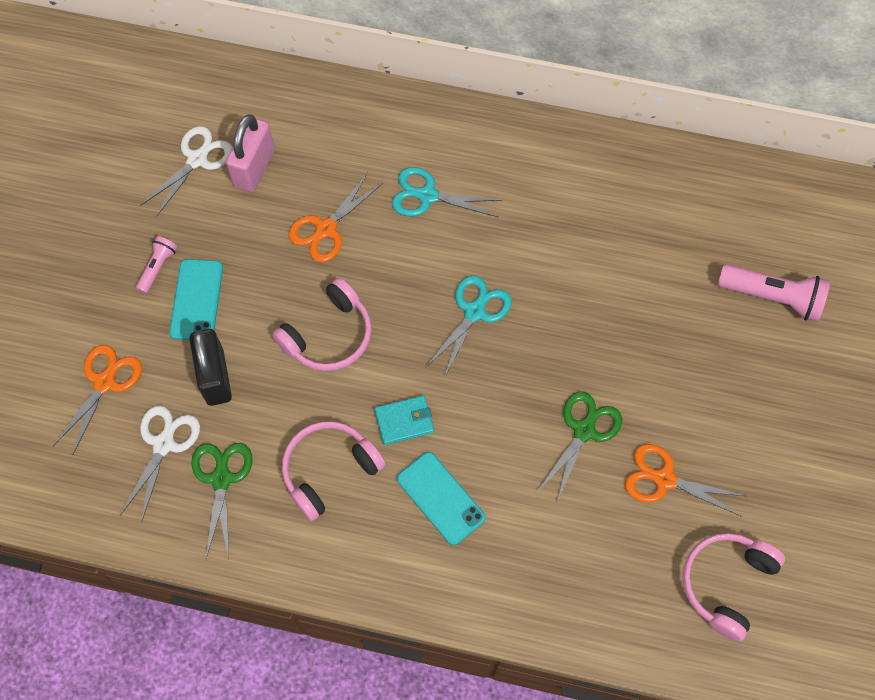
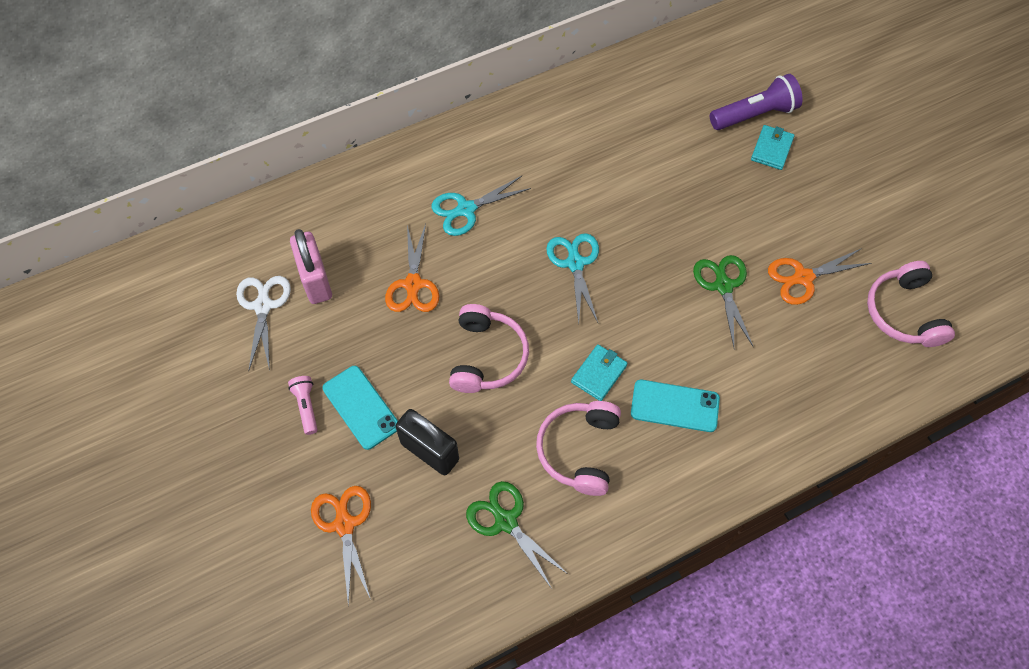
camera: 40 degrees left, 5 degrees down
(163, 444) = (436, 532): white scissors -> none
(755, 342) = (771, 149): none -> turquoise wallet
(773, 297) = (755, 114): pink flashlight -> purple flashlight

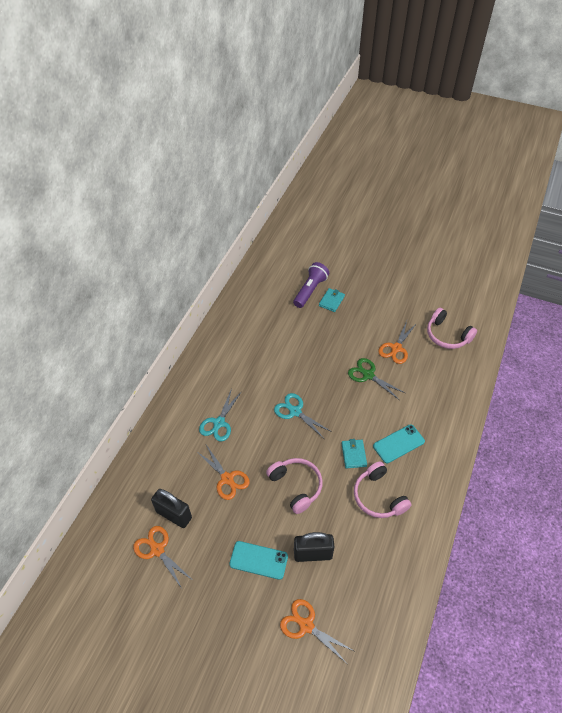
camera: 40 degrees left, 10 degrees down
(263, 306) = (157, 550): white scissors -> orange scissors
(306, 406) = (230, 583): pink flashlight -> none
(315, 280) = (174, 515): pink padlock -> black padlock
(506, 521) = (378, 557): green scissors -> none
(771, 149) = (331, 301): turquoise wallet -> turquoise wallet turned 45 degrees clockwise

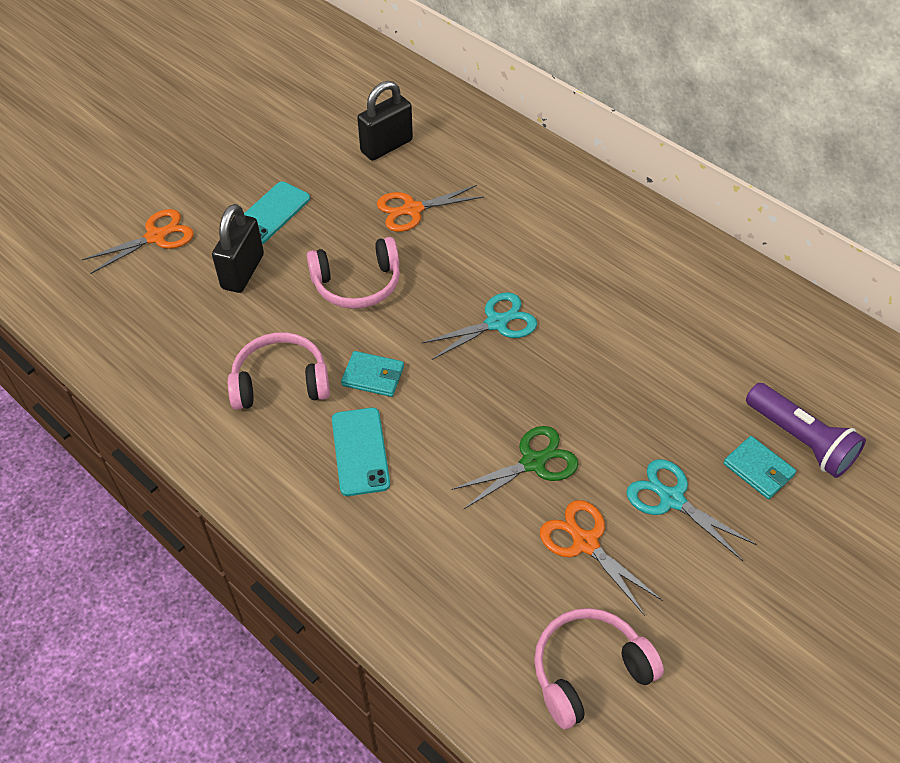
camera: 110 degrees right, 0 degrees up
(157, 550) = (346, 123): orange scissors -> none
(219, 423) = (516, 222): turquoise scissors -> turquoise scissors (672, 499)

